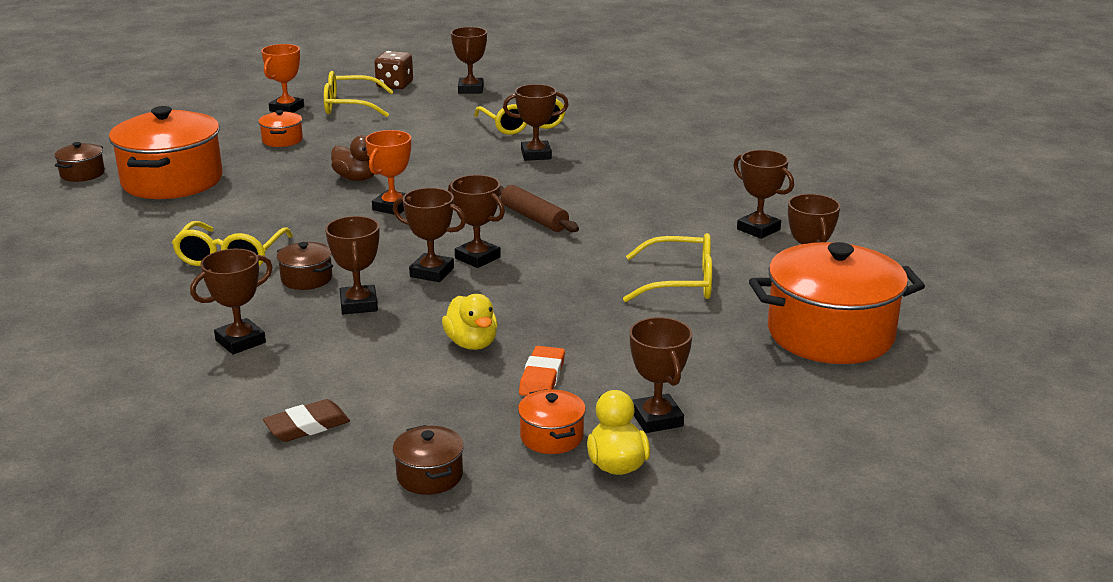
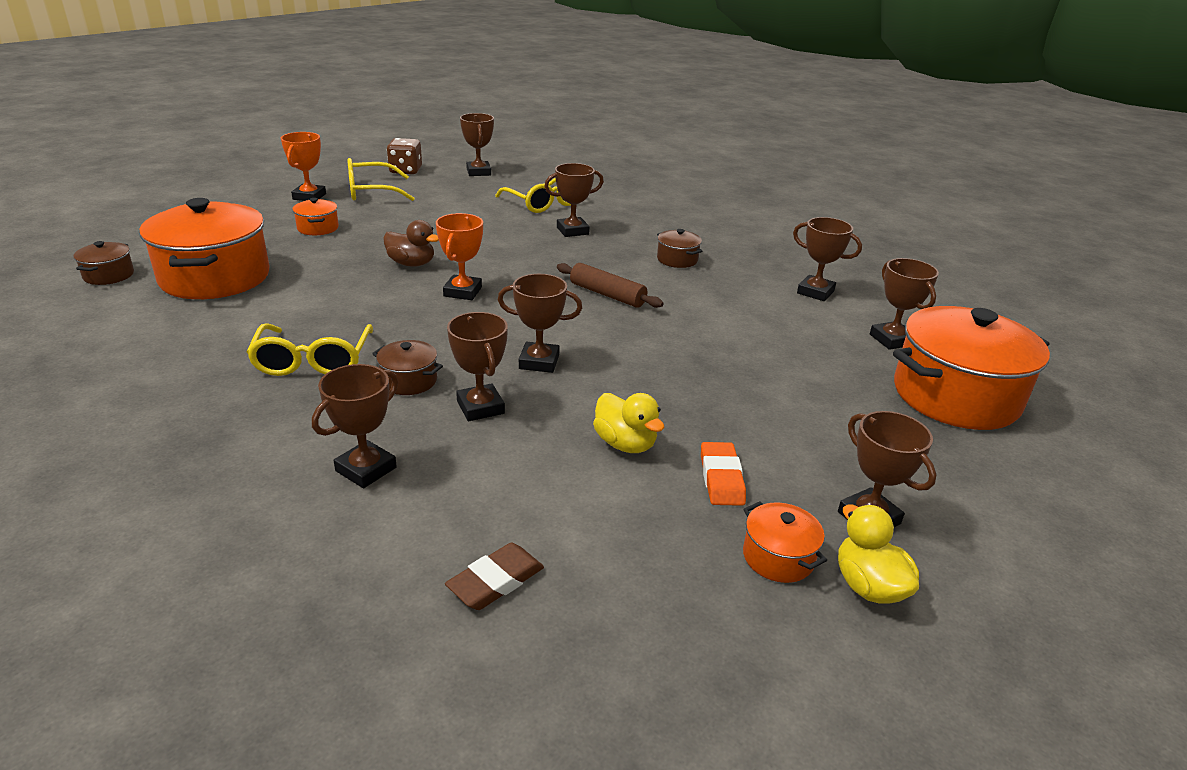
camera: 15 degrees left, 5 degrees up
(429, 475) = (676, 635): brown pot -> brown pot (677, 260)
(477, 258) = (576, 341): brown trophy -> none
(681, 282) = (785, 352): yellow glasses -> none

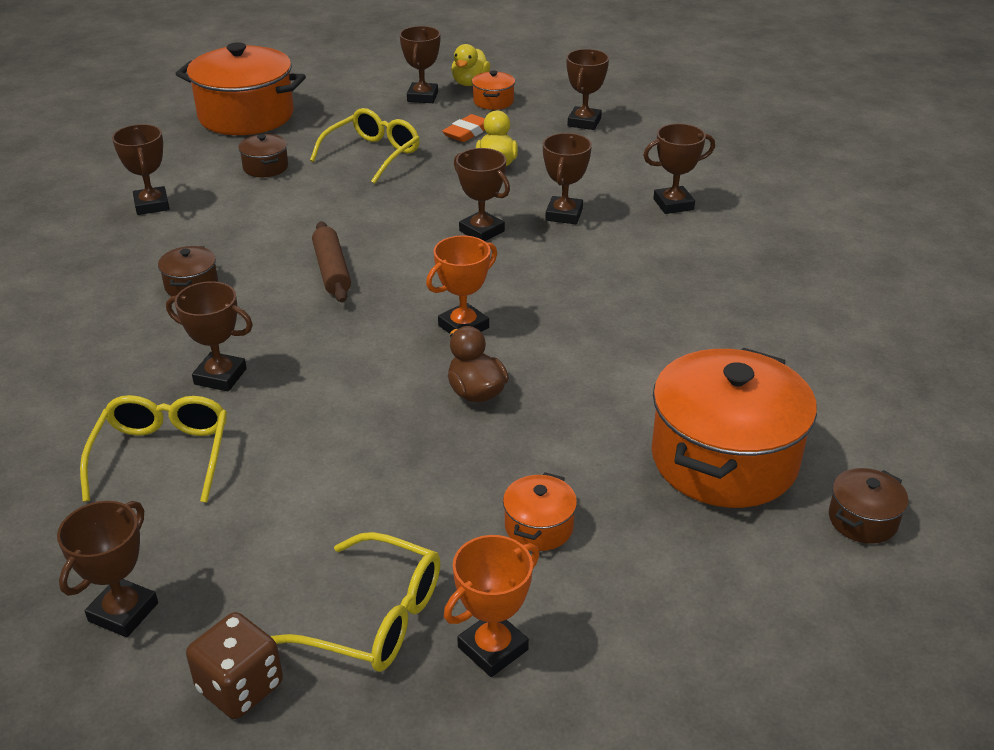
camera: 140 degrees left, 5 degrees up
(313, 361) = (665, 297): yellow glasses -> yellow glasses (373, 154)
(409, 381) = (598, 252): brown pot -> brown pot (265, 167)
(496, 581) = (640, 137): brown eraser -> none
(892, 340) = (194, 154): brown trophy -> brown trophy (584, 122)

